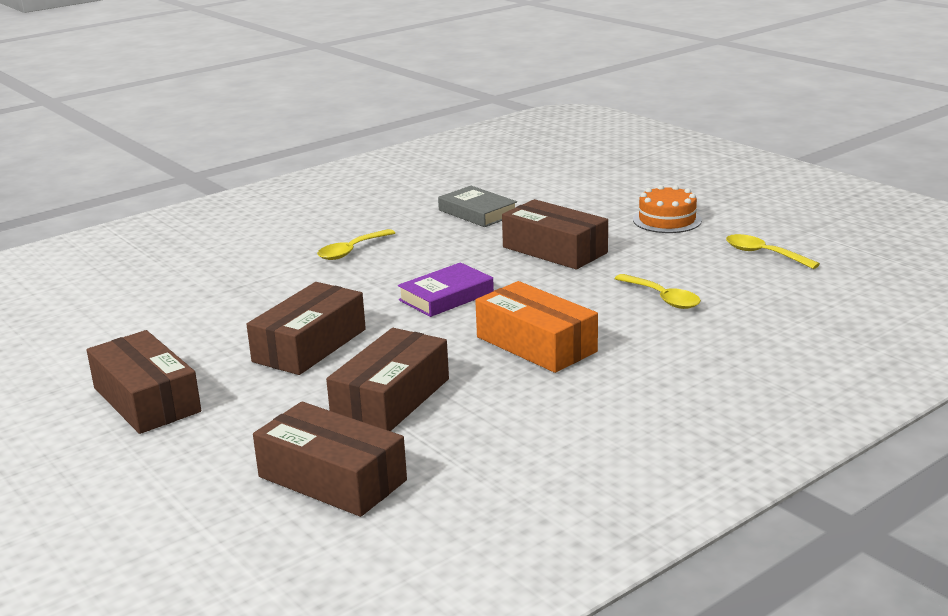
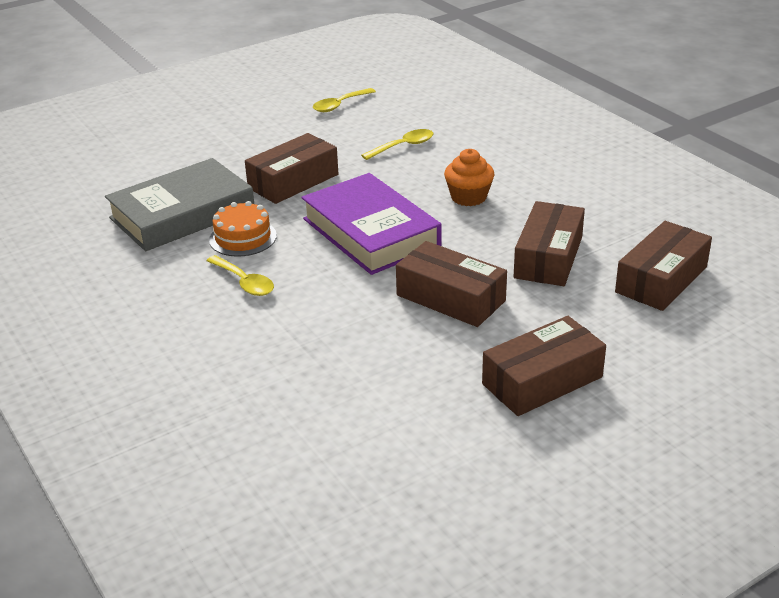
camera: 85 degrees left, 10 degrees up
(391, 399) = (548, 257): brown box -> brown box turned 75 degrees clockwise
(446, 296) = (371, 232): purple book -> purple book, size x1.81
(477, 212) = (182, 214): grey book -> grey book, size x1.81
(536, 344) = (468, 197): orange box -> orange cupcake
(667, 220) = (253, 132): orange cake -> orange cake (243, 237)

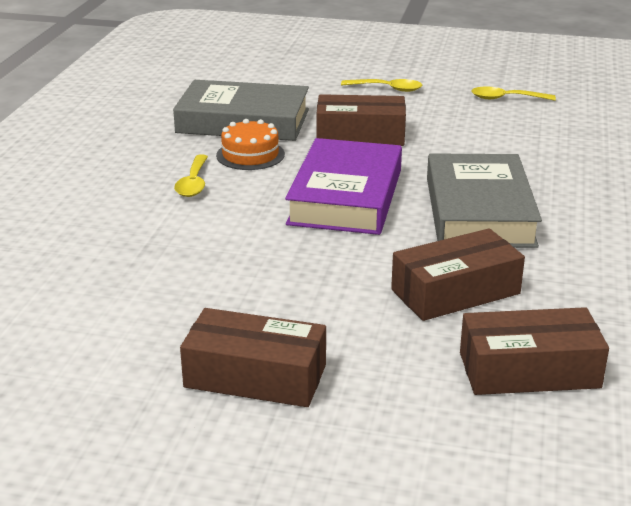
camera: 45 degrees right, 5 degrees down
(403, 146) = (499, 149): yellow spoon -> yellow spoon (387, 89)
(450, 298) = (310, 274): brown box -> none
(468, 197) = (479, 211): orange cupcake -> grey book

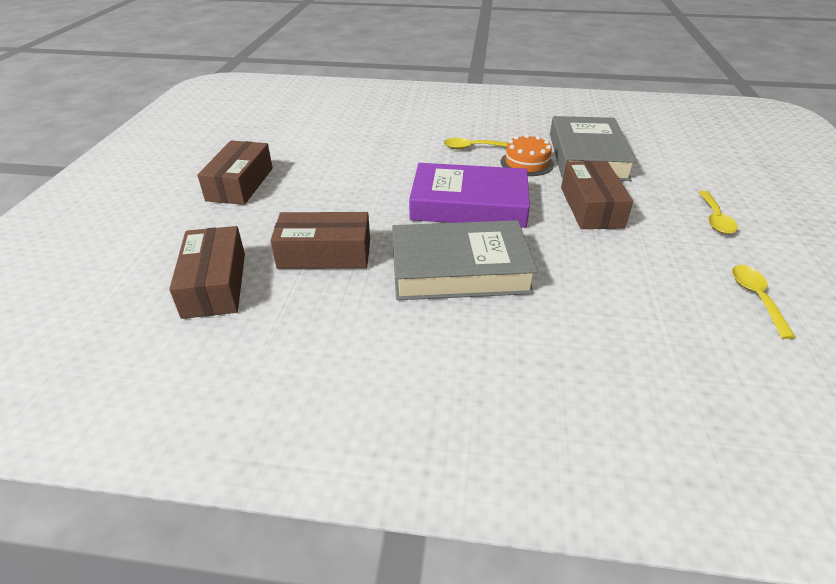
camera: 85 degrees right, 10 degrees up
(455, 292) = (324, 254): brown box -> brown box turned 60 degrees counterclockwise

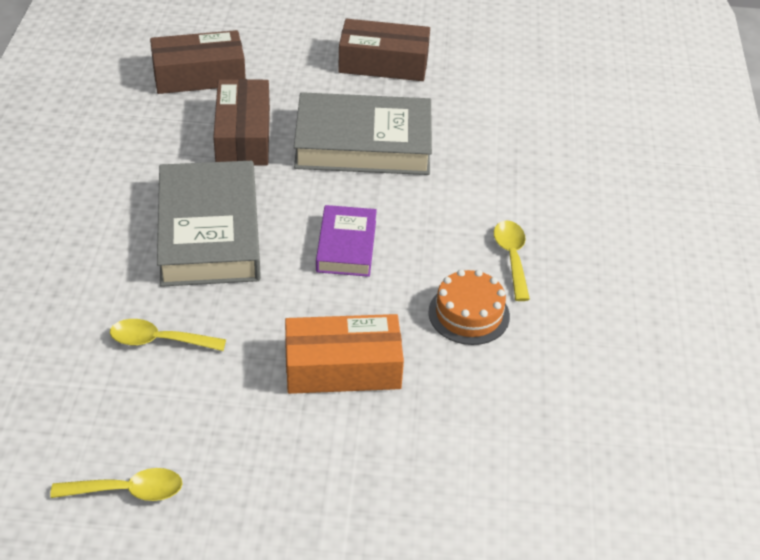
camera: 85 degrees right, 5 degrees up
(469, 204) = (346, 246): purple book -> purple book, size x0.55
(587, 156) = (504, 391): grey book -> grey book (363, 144)
(591, 207) = (342, 367): brown box -> orange box
(715, 219) = (312, 509): yellow spoon -> yellow spoon (159, 341)

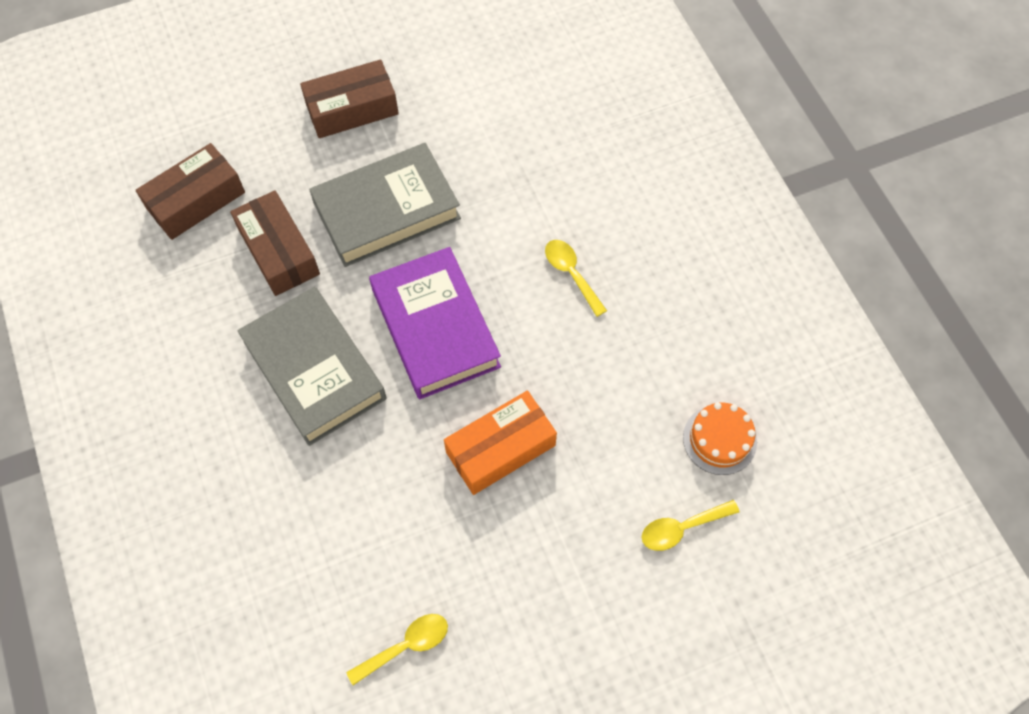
camera: 25 degrees left, 20 degrees up
(159, 341) = (342, 499): yellow spoon -> yellow spoon (681, 528)
(346, 246) = (435, 328): purple book -> purple book, size x1.81
(469, 314) = (568, 347): orange cake -> orange cake (719, 439)

